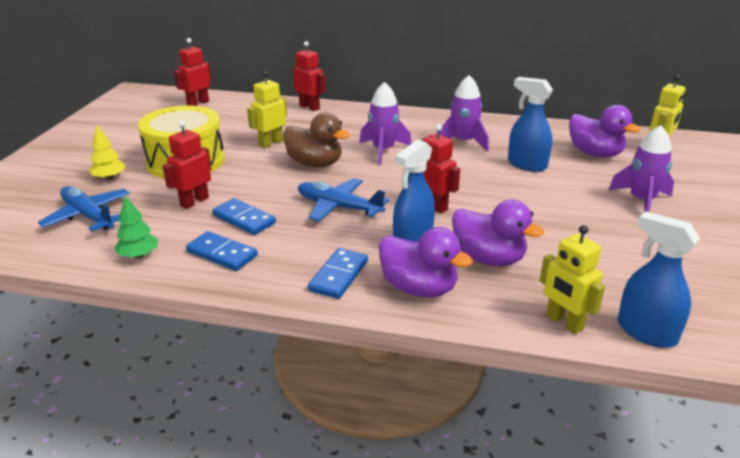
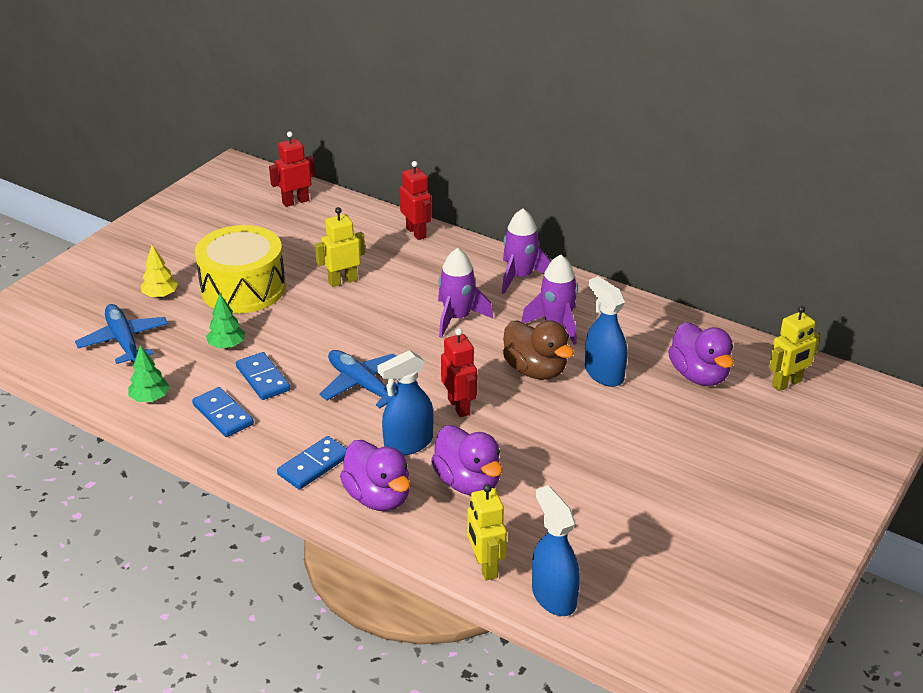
camera: 20 degrees right, 5 degrees up
(194, 202) = (227, 345): red robot -> green tree
(315, 164) = (372, 321): brown duck -> brown duck (535, 370)
(641, 201) = (691, 453): purple rocket -> purple rocket (520, 277)

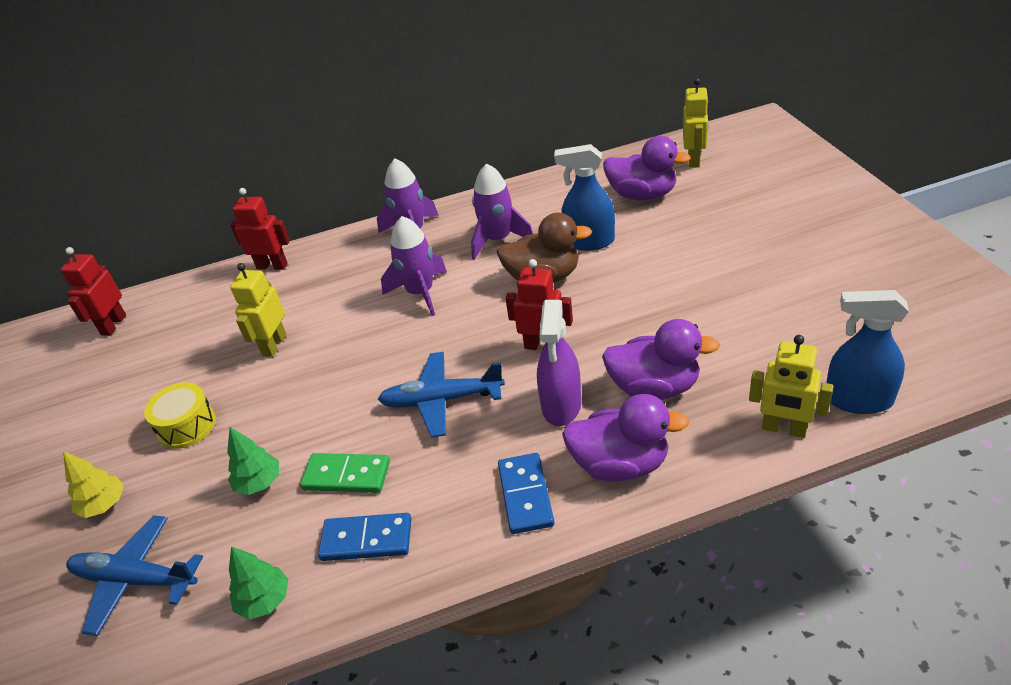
camera: 45 degrees left, 5 degrees up
(243, 288) = (187, 426): yellow drum -> yellow drum, size x0.53
(263, 378) = (346, 475): blue domino -> green domino
(408, 444) = (561, 405): blue spray bottle -> purple spray bottle

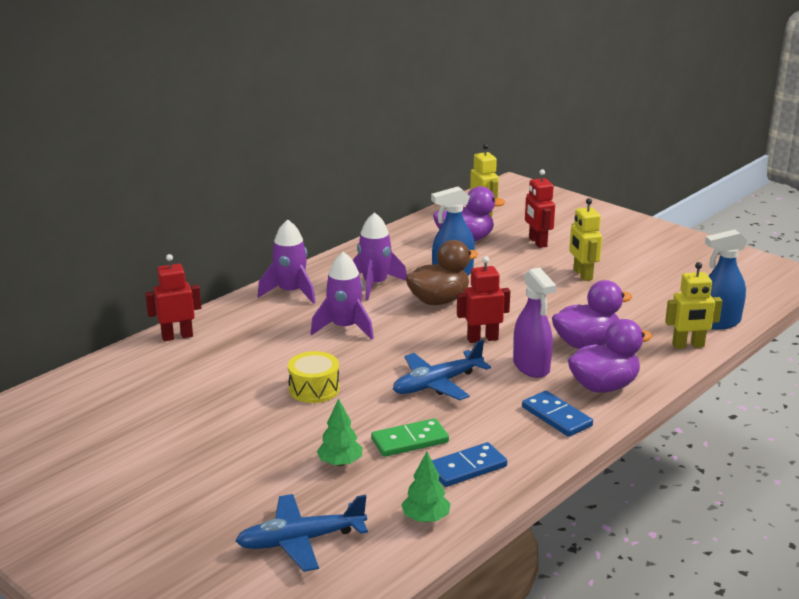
camera: 35 degrees left, 15 degrees down
(104, 505) = (211, 511): yellow tree -> none
(113, 325) = (53, 406): red robot -> red robot (537, 242)
(187, 426) = (227, 449): yellow drum -> yellow drum (314, 389)
(274, 345) = (247, 384): yellow robot -> yellow robot (582, 275)

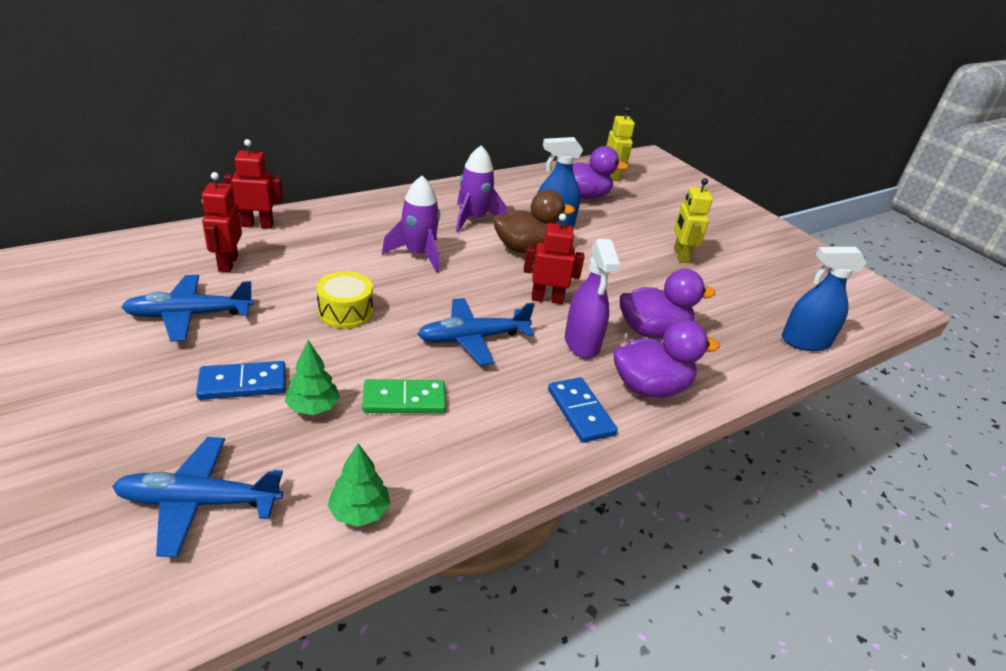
camera: 10 degrees right, 10 degrees up
(181, 422) = (190, 315): none -> blue plane
(291, 292) = (391, 208): purple rocket -> none
(467, 468) = (446, 453): blue domino -> blue domino (243, 383)
(537, 242) = (650, 213): red robot -> red robot (227, 263)
(688, 346) = (762, 361): yellow robot -> none

